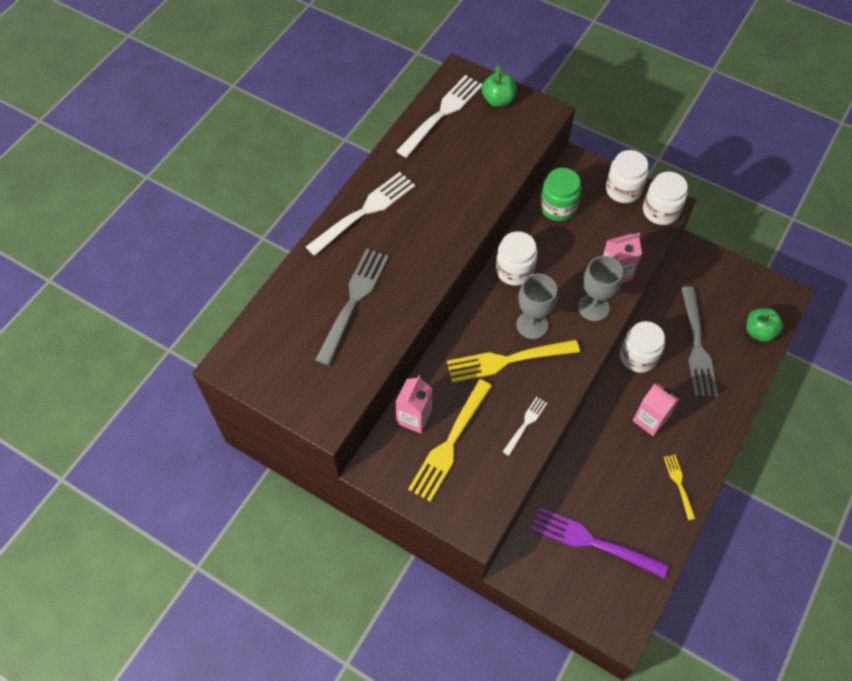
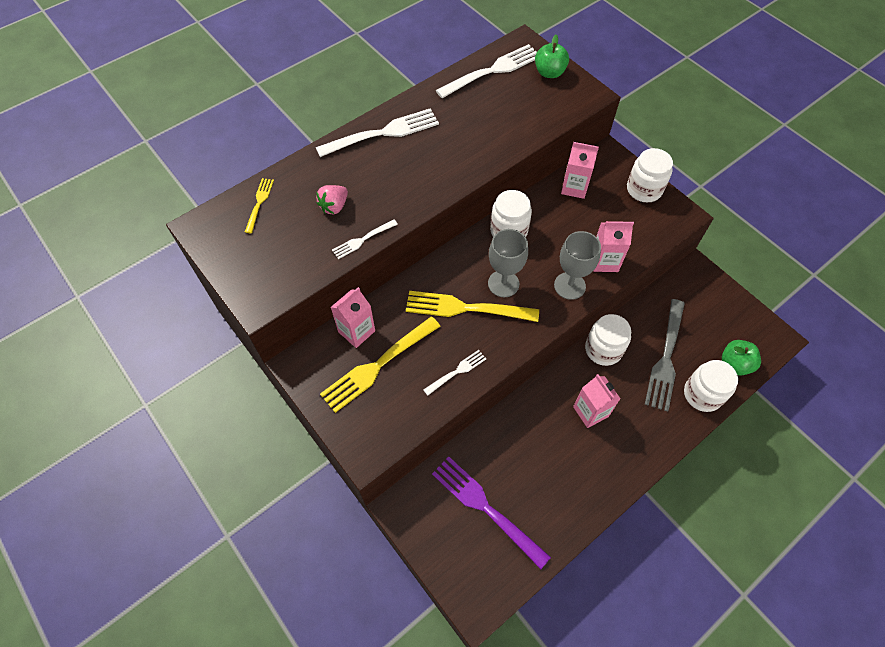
camera: 20 degrees right, 0 degrees up
(353, 302) = (334, 206): grey fork -> pink strawberry
(397, 326) = (363, 239): none -> white fork
(558, 207) = (574, 187): green jar -> pink carton
(660, 211) = (673, 218): white jar -> white jar (702, 394)
(679, 484) = (594, 483): yellow fork -> yellow fork (259, 203)

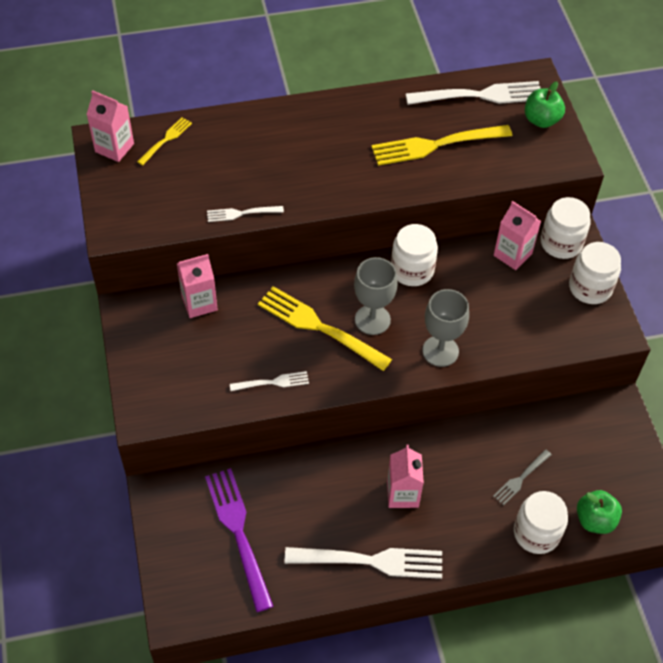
camera: 25 degrees right, 5 degrees down
(334, 206) = (234, 171): pink strawberry -> none
(378, 365) = (201, 343): yellow fork -> yellow fork (437, 144)
(382, 133) = (324, 118): white fork -> white fork (369, 561)
(603, 349) = (457, 440): white jar -> white jar (561, 243)
(604, 261) = (494, 343): pink carton -> pink carton (114, 148)
(666, 357) = (521, 478): grey fork -> grey fork, size x0.51

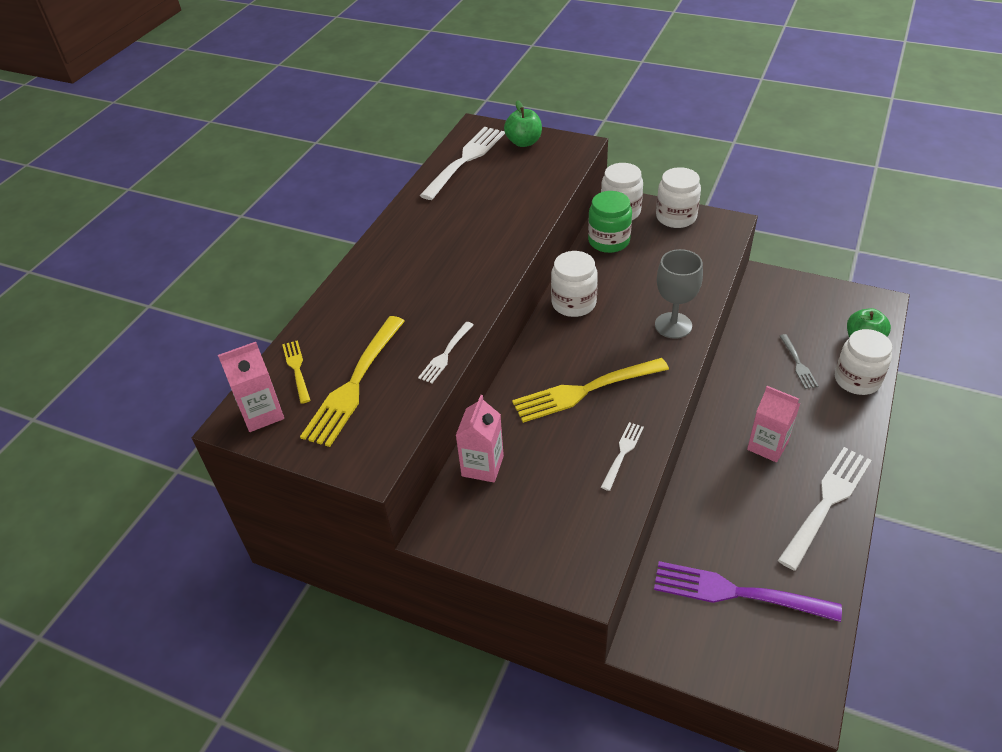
camera: 50 degrees left, 10 degrees down
(372, 320) = (606, 352): grey goblet -> none
(437, 144) = (491, 203): yellow fork -> yellow fork (355, 383)
(512, 254) = (609, 241): pink carton -> green jar

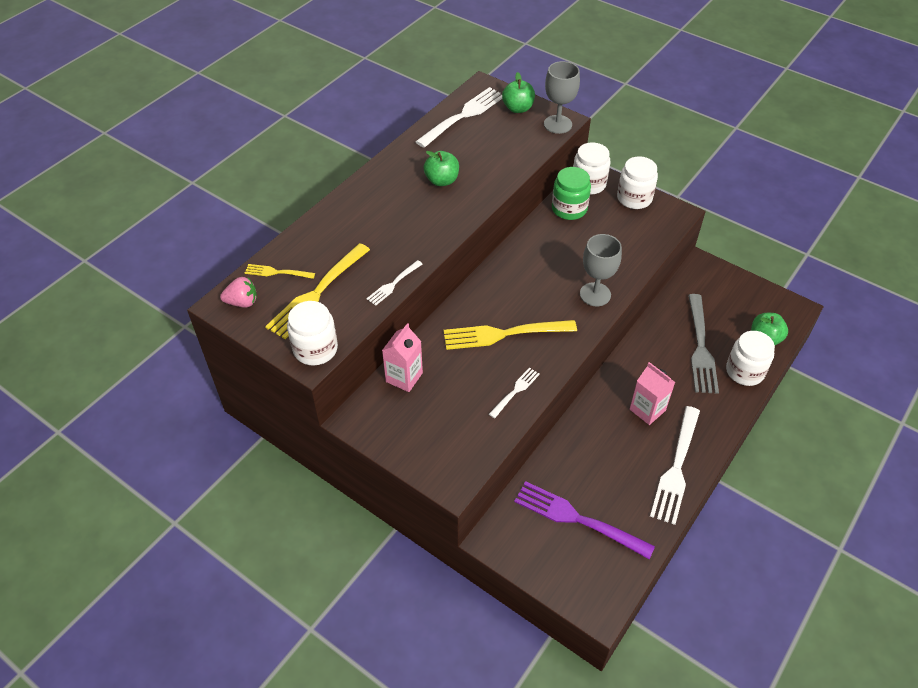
camera: 10 degrees right, 5 degrees up
(262, 414) = (242, 302): pink carton -> pink strawberry
(297, 369) = (277, 272): yellow fork -> yellow fork turned 75 degrees counterclockwise
(464, 230) = (442, 180): none -> green apple
(573, 303) = (520, 258): white jar -> white jar (315, 349)
(574, 150) = (557, 124): none -> grey goblet
(797, 363) = (700, 346): grey fork -> grey fork, size x1.94
(826, 504) = (676, 467): white fork -> white fork turned 150 degrees clockwise

